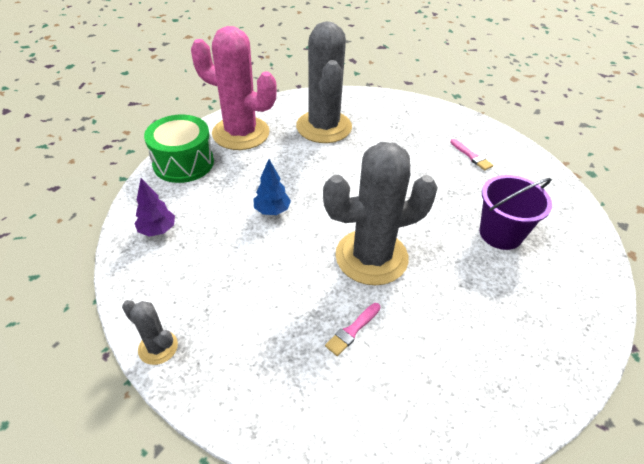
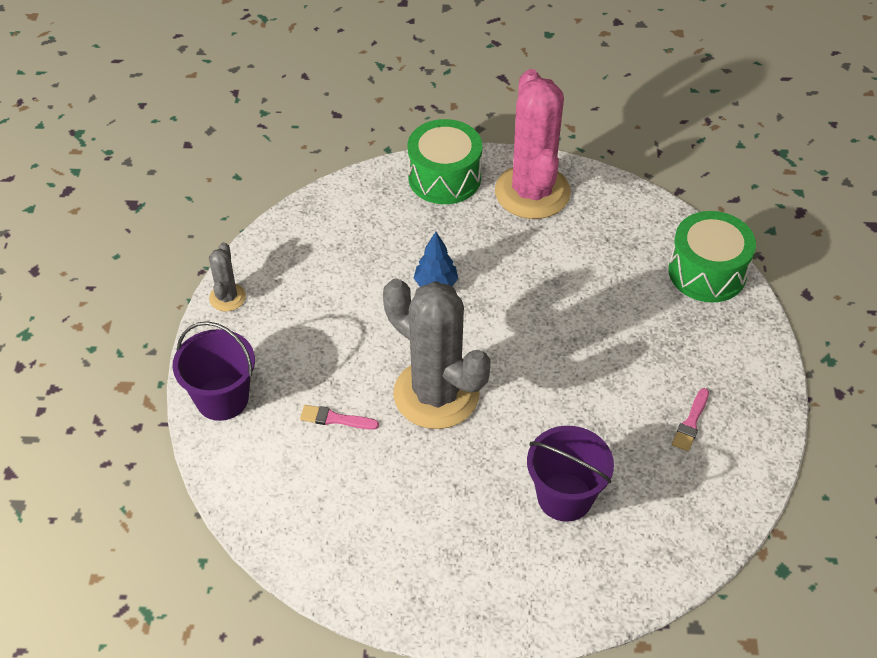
camera: 60 degrees right, 5 degrees up
(158, 230) = (342, 218): purple tree -> none
(269, 409) = (222, 398): none -> purple bucket
(324, 127) = (613, 256): grey cactus -> none
(367, 102) = (707, 272): none -> green drum

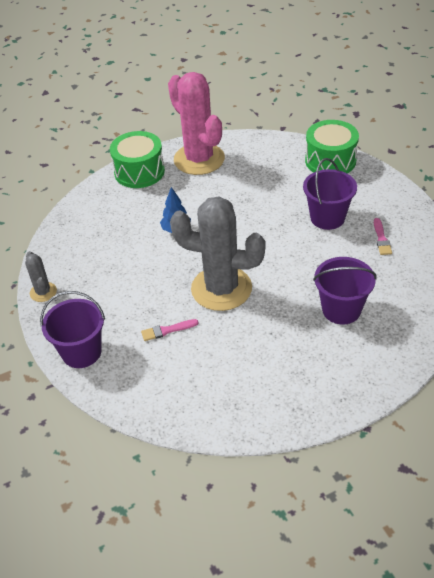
camera: 25 degrees left, 5 degrees down
(641, 357) = (327, 218): none -> purple bucket

